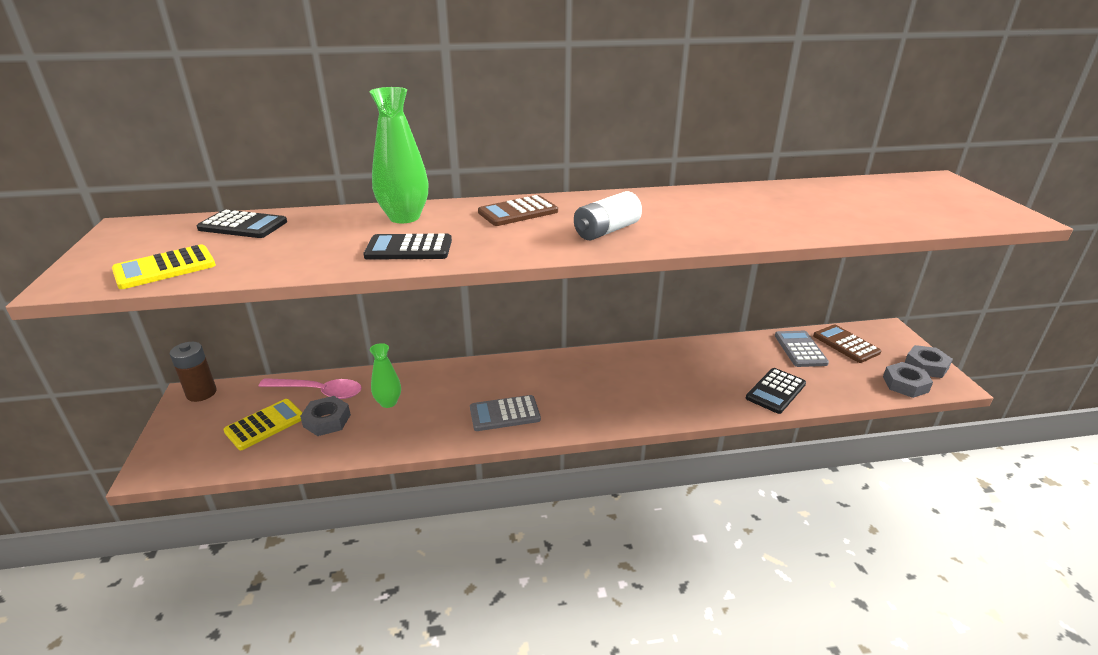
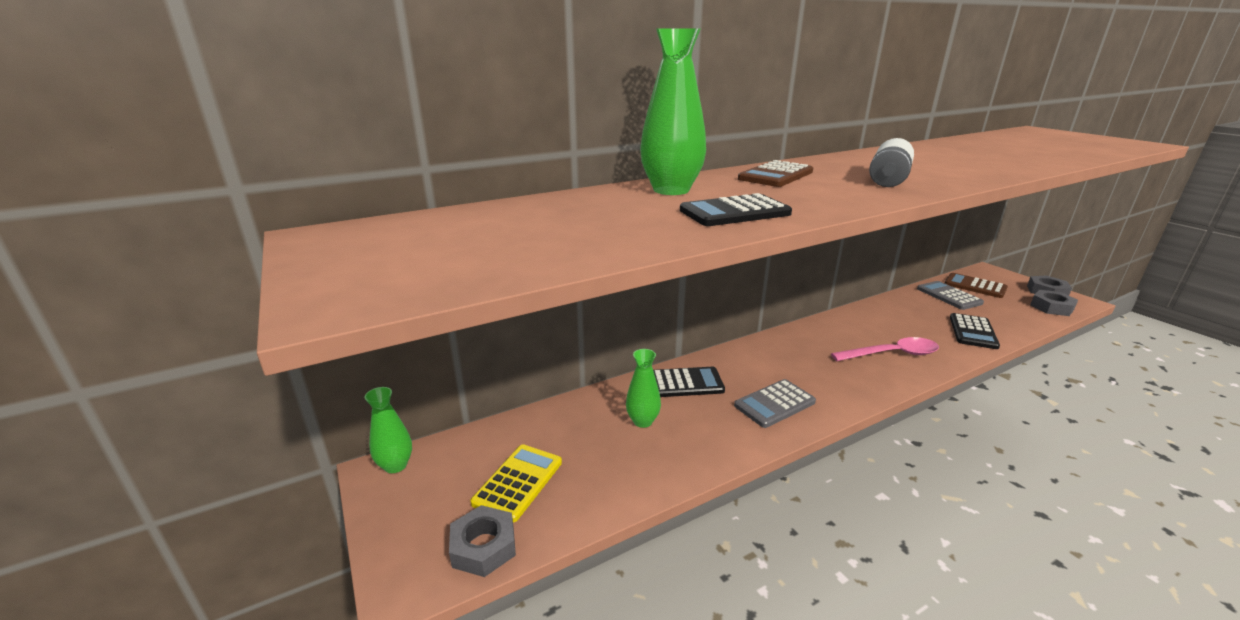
camera: 20 degrees left, 5 degrees down
(165, 268) = (462, 267): yellow calculator -> none
(201, 393) = (395, 465): brown battery -> green vase
(243, 225) = (491, 216): black calculator -> black calculator (685, 383)
(319, 392) = (550, 428): pink spoon -> pink spoon (892, 354)
(327, 420) = (591, 458): grey nut -> grey nut (483, 546)

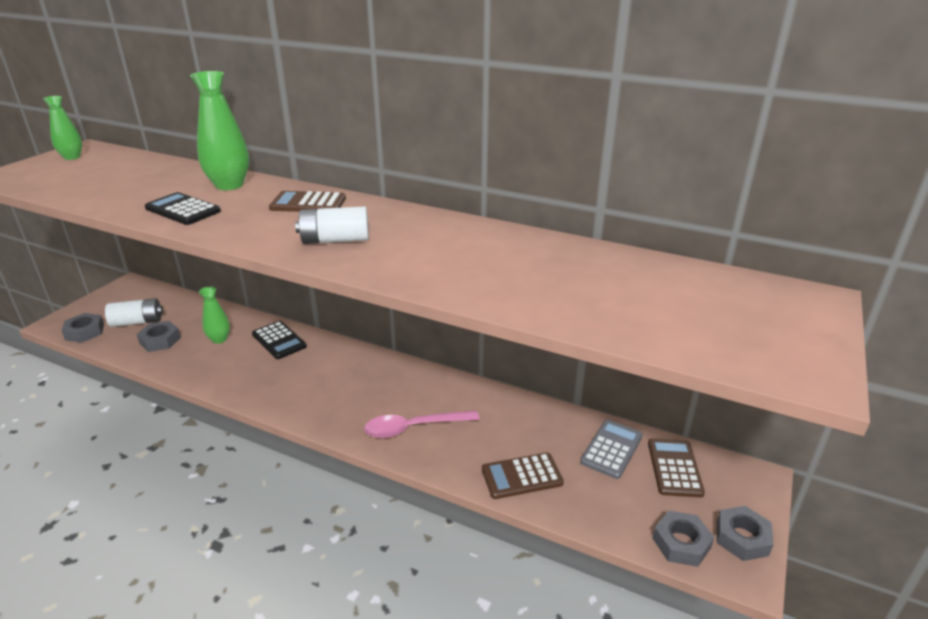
camera: 55 degrees right, 5 degrees up
(395, 465) = (135, 285): green vase -> green vase (72, 157)
(518, 482) = (137, 322): yellow calculator -> white battery
(596, 469) = (160, 340): none -> grey nut
(774, 404) = (277, 384): grey calculator -> none
(892, 354) = (413, 428): pink spoon -> pink spoon turned 120 degrees clockwise
(973, 332) = (522, 476): black calculator -> brown calculator

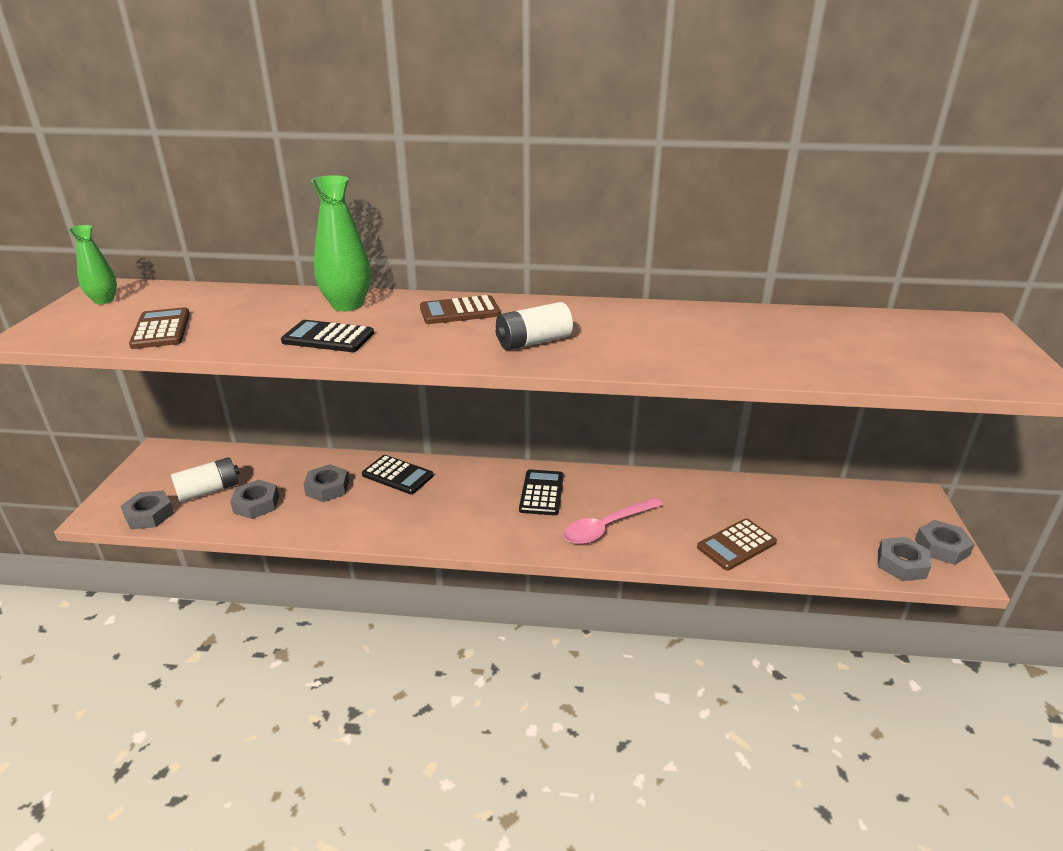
camera: 20 degrees left, 0 degrees up
(219, 339) = (327, 488): green vase -> grey nut
(382, 383) = (541, 493): none -> black calculator
(611, 449) = (793, 503): grey calculator -> none
(674, 468) = (853, 505): brown calculator -> brown calculator (161, 329)

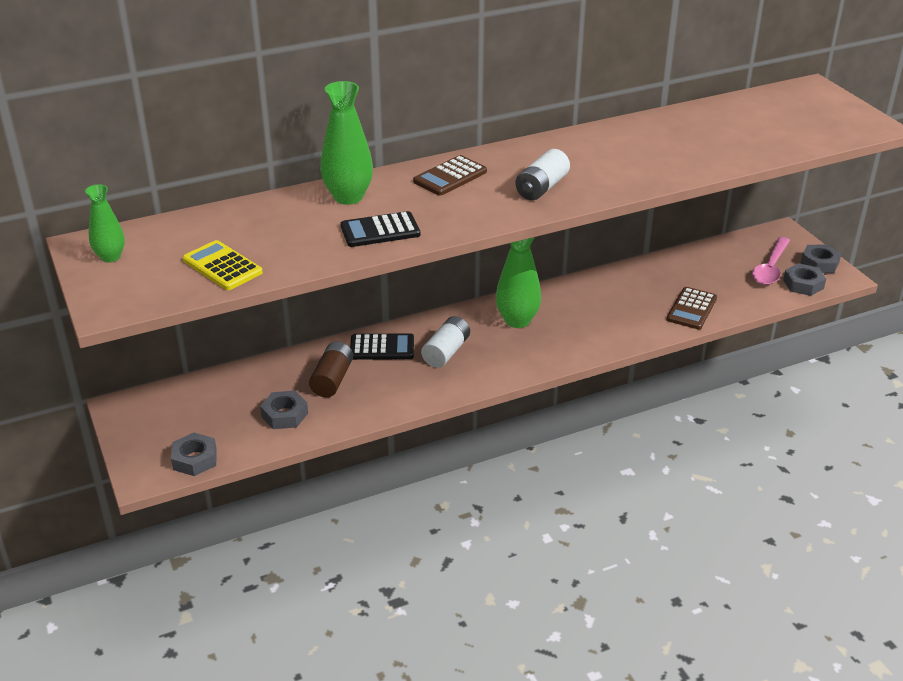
camera: 30 degrees left, 5 degrees up
(161, 329) = (222, 266): brown calculator -> yellow calculator
(209, 490) = (223, 420): white battery -> white battery (446, 352)
(327, 488) = (332, 379): grey nut -> brown battery
(541, 493) = (517, 320): black calculator -> green vase
(606, 527) = (591, 329): pink spoon -> pink spoon (770, 268)

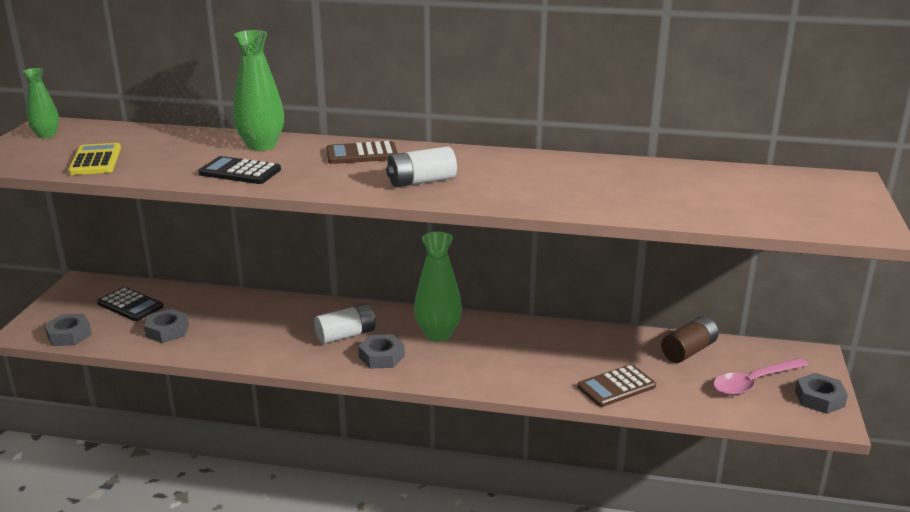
camera: 35 degrees right, 10 degrees down
(332, 379) = (235, 321): brown battery -> brown battery (688, 351)
(382, 348) = (302, 313): black calculator -> black calculator (130, 305)
(803, 284) = (773, 410): grey nut -> grey nut (381, 357)

